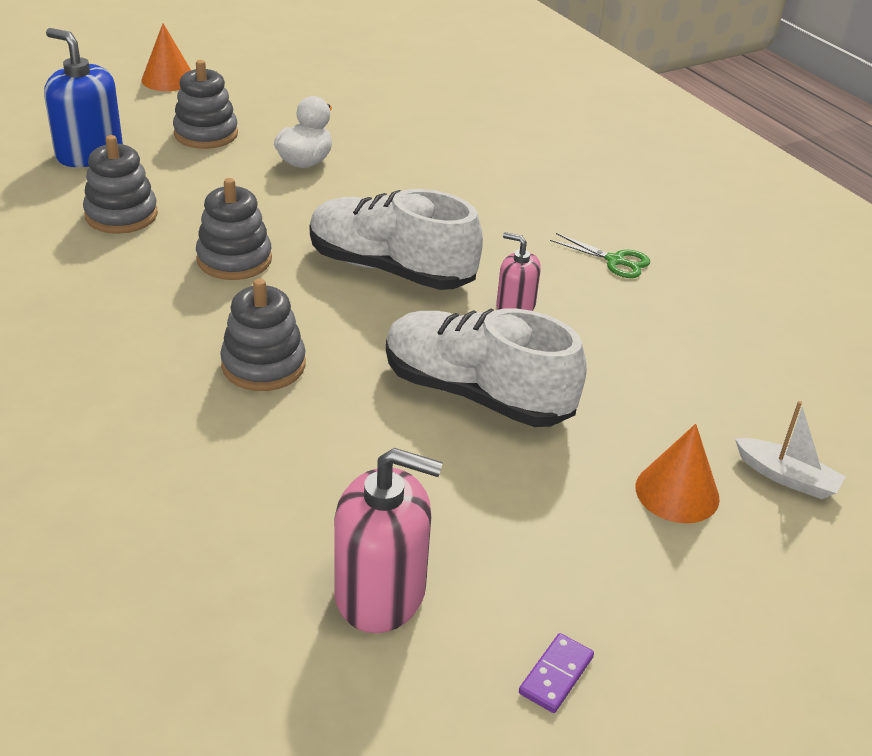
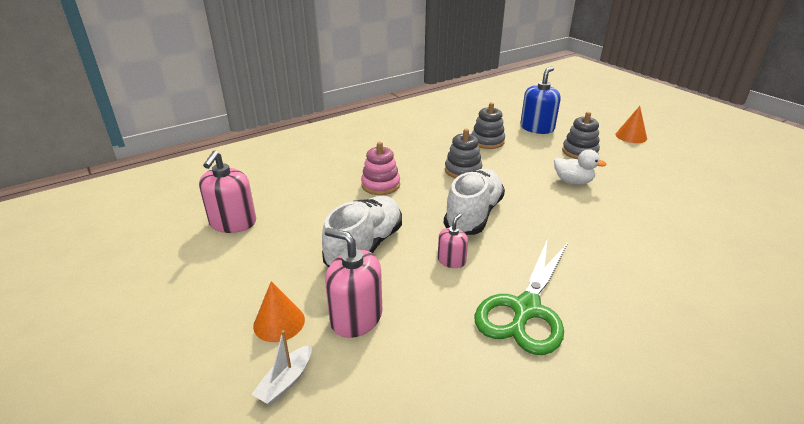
camera: 90 degrees right, 5 degrees down
(263, 365) = (380, 185): grey stacking toy -> pink stacking toy
(556, 675) = (170, 271): purple domino -> none
(615, 261) = (525, 309): green scissors -> green scissors, size x2.32
(653, 408) = (356, 318): none -> pink soap dispenser

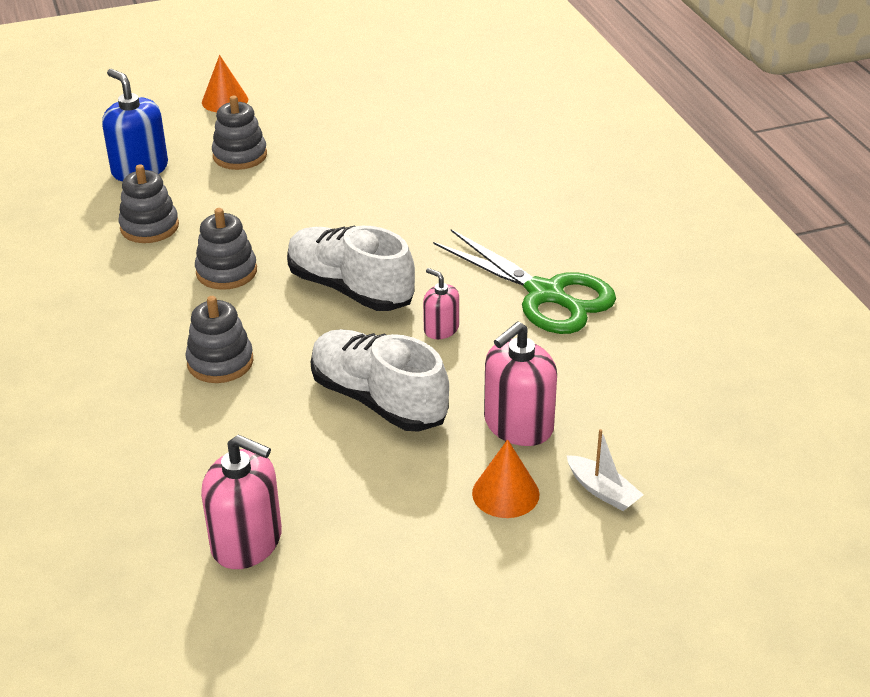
camera: 75 degrees left, 5 degrees up
(380, 185) = (220, 362): pink stacking toy -> grey stacking toy
(573, 181) = (314, 186): white duck -> none

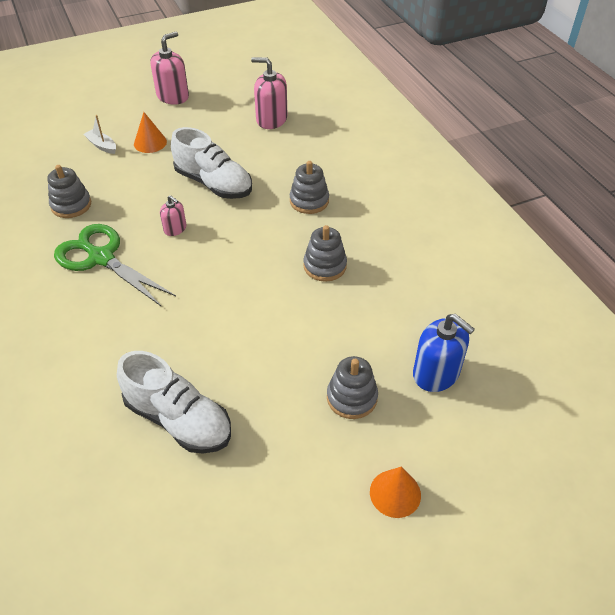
camera: 175 degrees right, 10 degrees up
(149, 227) = (397, 305): grey stacking toy -> grey stacking toy (71, 205)
(350, 289) = (236, 256): white shoe -> white shoe (178, 419)
(518, 425) = (137, 174): pink soap dispenser -> pink soap dispenser (173, 96)

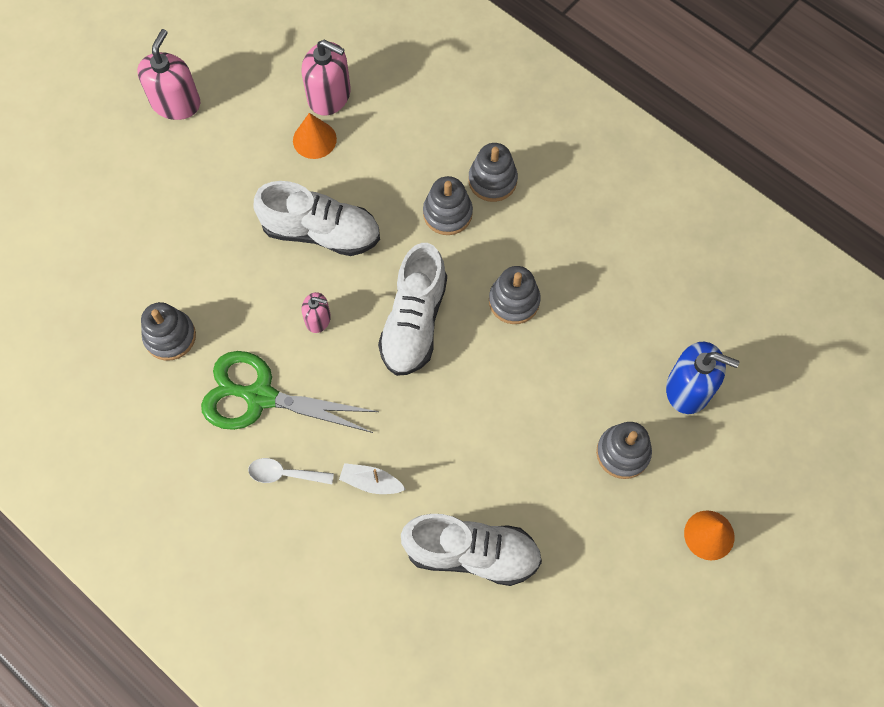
camera: 25 degrees left, 20 degrees up
(80, 309) = (284, 474): none -> white spoon
(102, 146) = (141, 227): white boat -> white boat (371, 482)
(150, 143) = (200, 197): orange cone -> orange cone (314, 139)
(241, 253) = (414, 322): none -> white shoe
(271, 119) = (329, 96): pink soap dispenser -> pink soap dispenser turned 150 degrees counterclockwise
(354, 193) = (492, 180): none -> grey stacking toy

